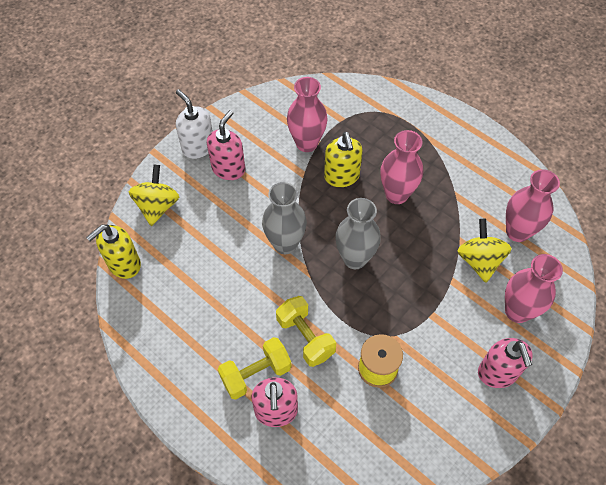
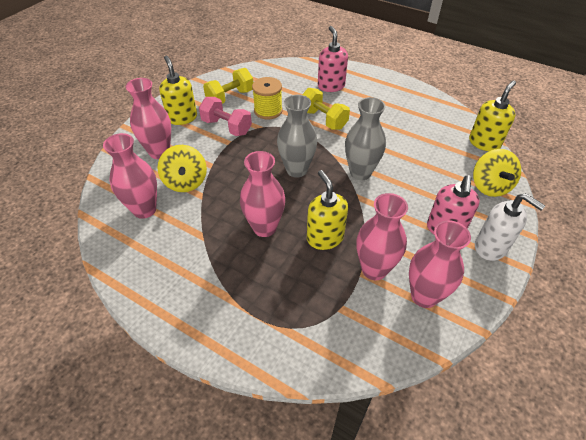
camera: 170 degrees right, 10 degrees down
(256, 374) = (351, 99): yellow dumbbell -> yellow dumbbell (230, 97)
(275, 118) = (424, 296): none -> pink vase
(435, 344) = (226, 127): none -> pink dumbbell
(497, 373) = (182, 118): pink soap dispenser -> yellow soap dispenser

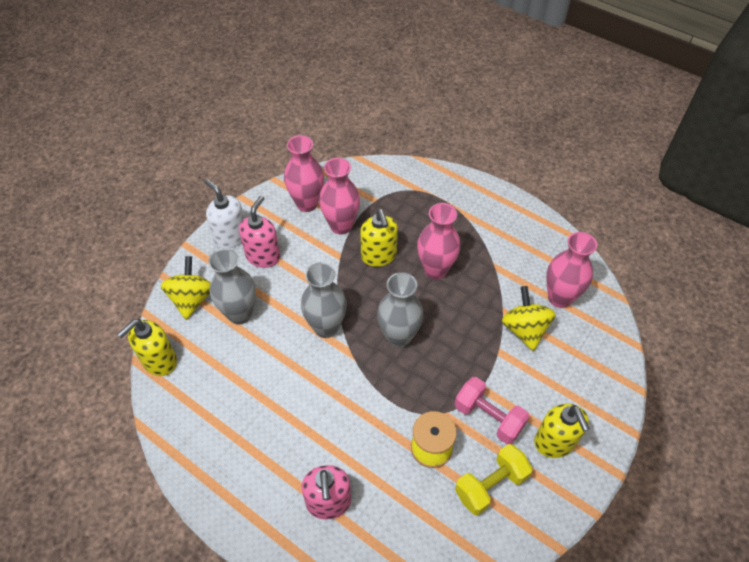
camera: 175 degrees left, 5 degrees up
(159, 152) = (568, 377): pink vase -> none
(323, 119) = (354, 422): yellow dumbbell -> none
(439, 177) = (240, 314): none -> grey vase

